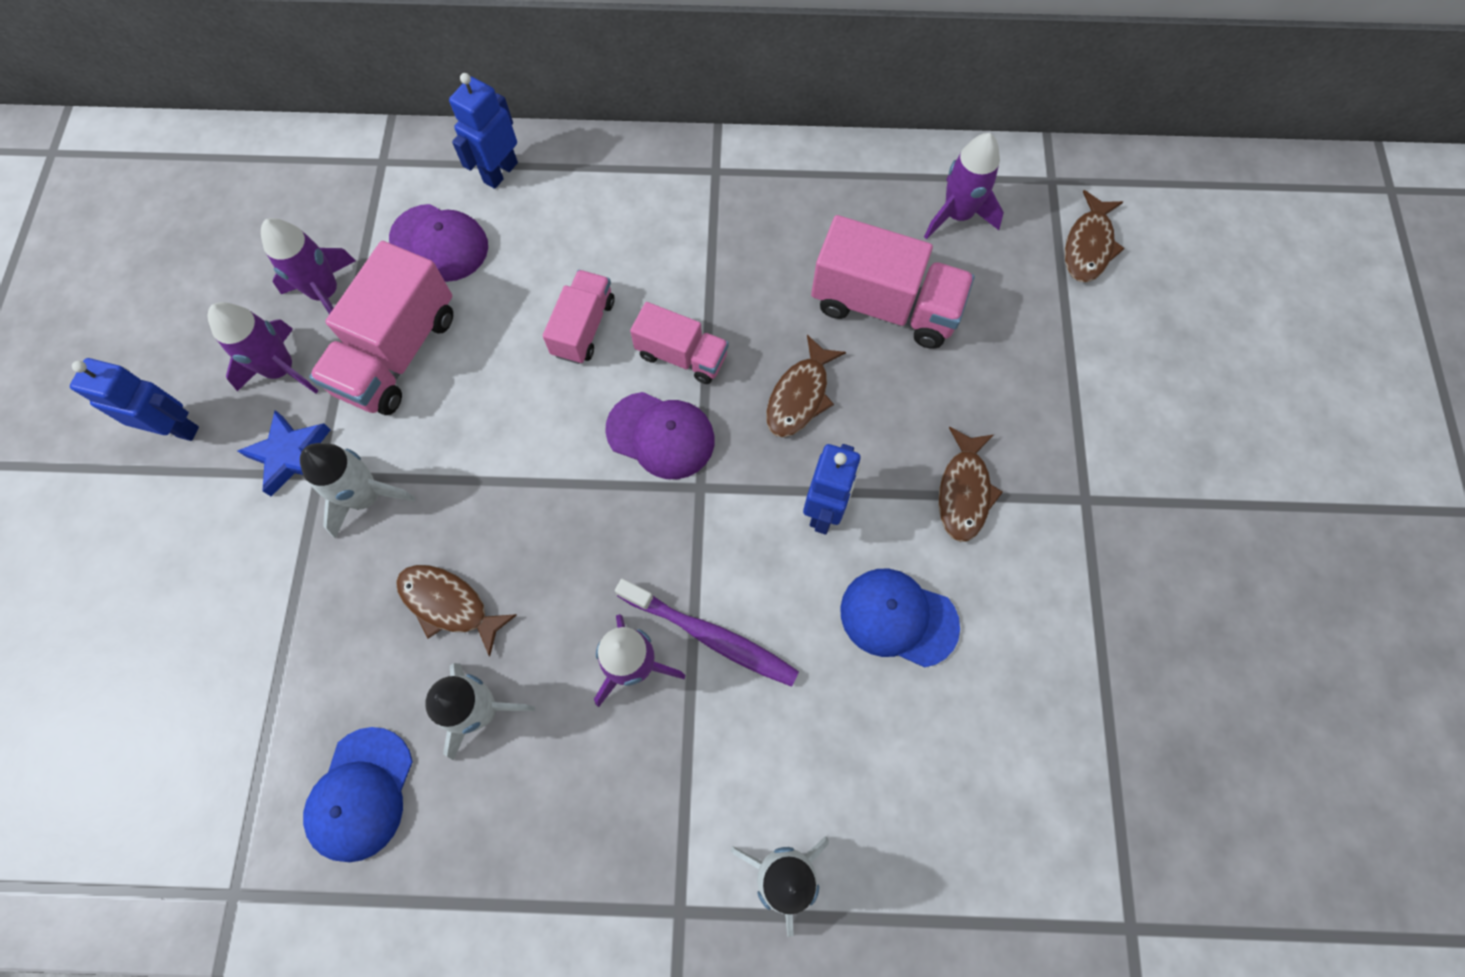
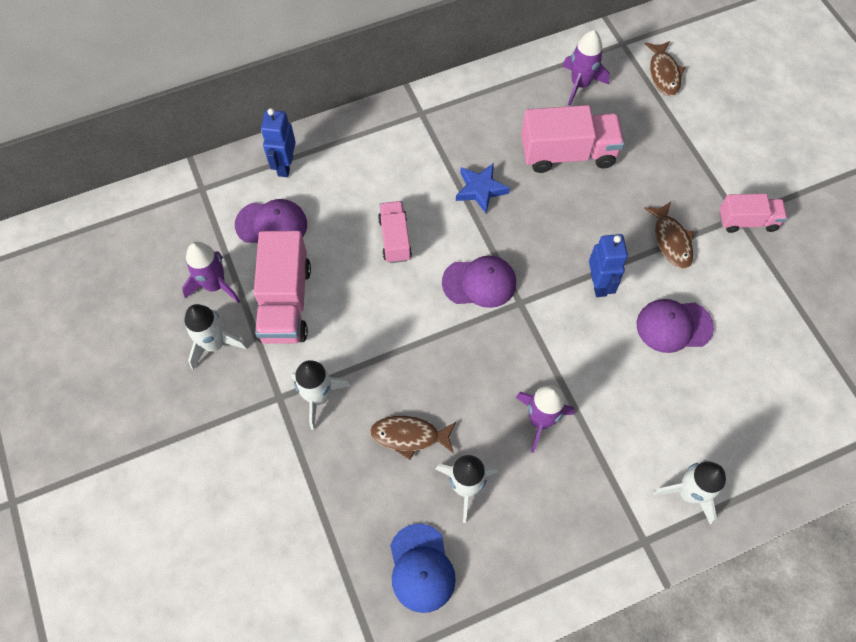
camera: 25 degrees left, 5 degrees down
(177, 428) = (166, 409): blue robot -> none
(281, 369) = (214, 344): purple rocket -> white rocket
(291, 455) = (253, 393): blue star -> blue star (480, 190)
(681, 355) = (465, 231): pink truck -> pink truck (747, 221)
(711, 636) = (575, 383): purple toothbrush -> none
(800, 396) = (548, 226): brown fish -> none
(898, 618) = (674, 326): blue cap -> purple cap

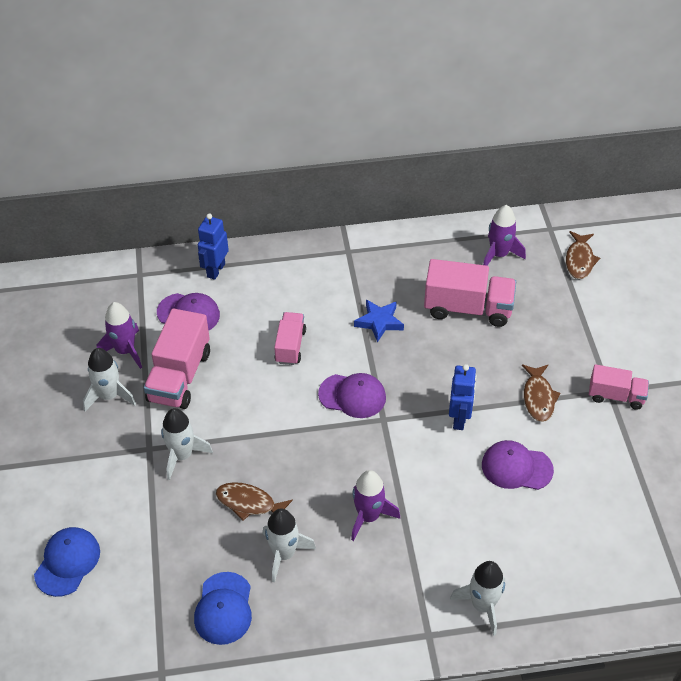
camera: 15 degrees right, 15 degrees down
(231, 558) = (67, 562): none -> blue cap

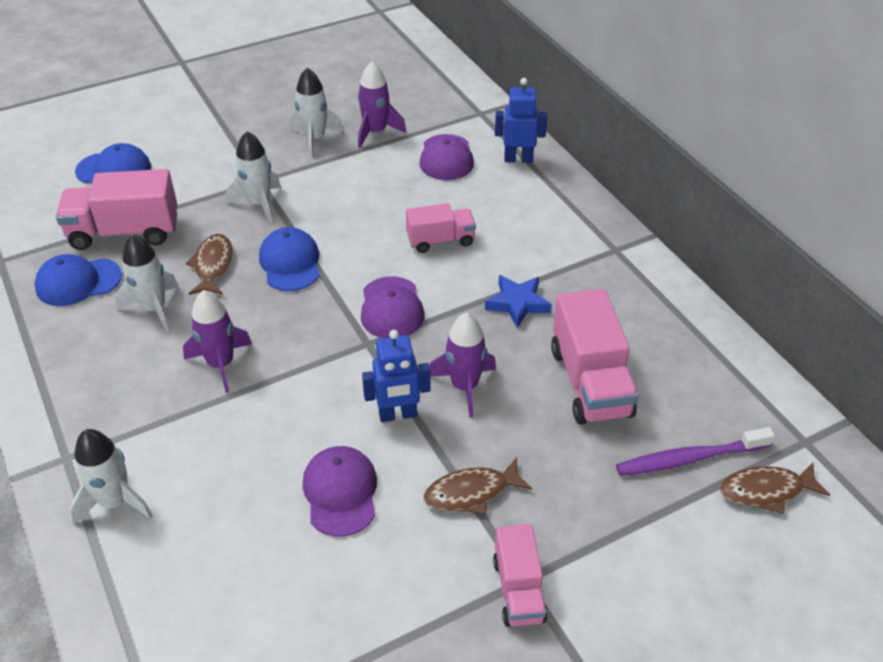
camera: 70 degrees right, 5 degrees down
(179, 376) = (360, 174): pink truck -> pink truck (124, 232)
(271, 448) = (290, 263): none -> blue cap
(499, 254) = (710, 393): purple rocket -> purple rocket (464, 386)
(546, 284) = (689, 459): none -> purple toothbrush

